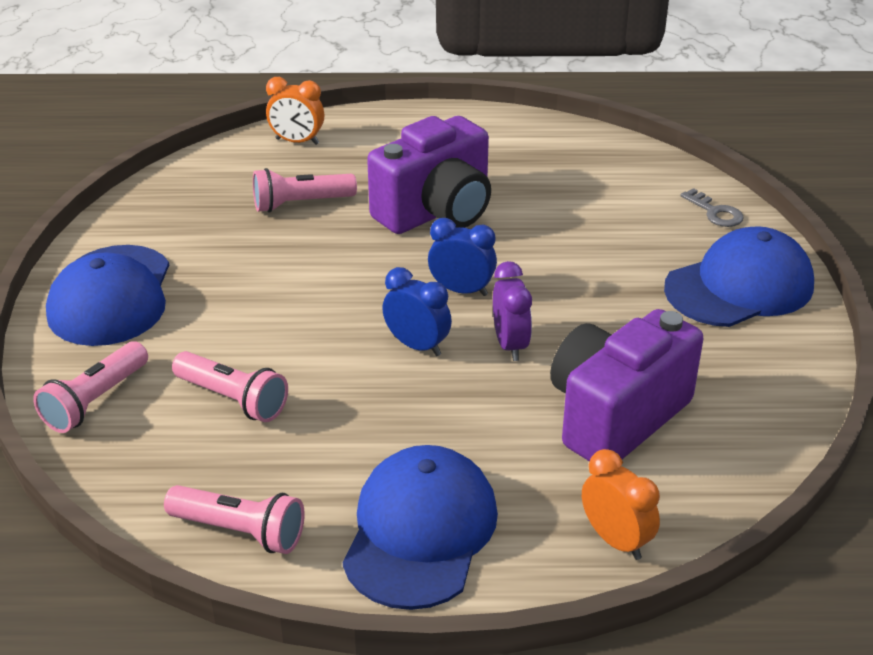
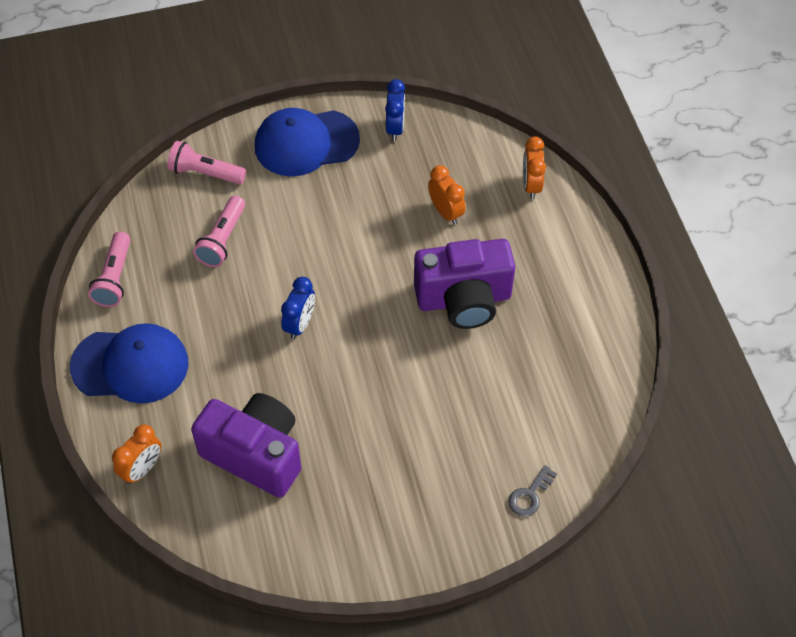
camera: 75 degrees right, 20 degrees up
(300, 204) = (445, 212): pink flashlight -> orange clock
(436, 212) = (464, 299): purple camera -> purple camera turned 45 degrees counterclockwise
(461, 290) = (369, 337): blue clock -> blue clock (395, 128)
(510, 345) = (315, 379): purple clock -> none
(739, 286) = (428, 521): blue cap -> none

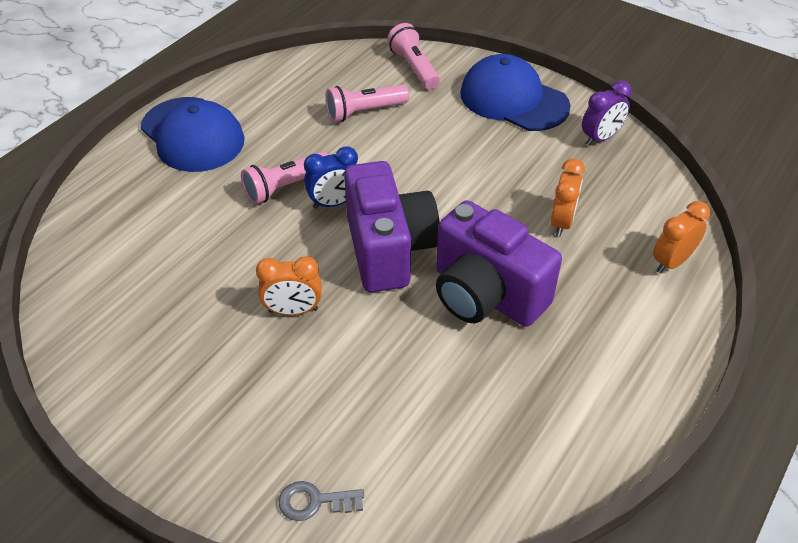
camera: 50 degrees right, 10 degrees down
(114, 278) = (264, 81): pink flashlight -> pink flashlight (285, 187)
(142, 469) = (98, 199): orange clock -> orange clock (293, 310)
(255, 454) = (173, 256): purple camera -> purple camera (388, 249)
(395, 128) = (600, 138): blue clock -> purple clock

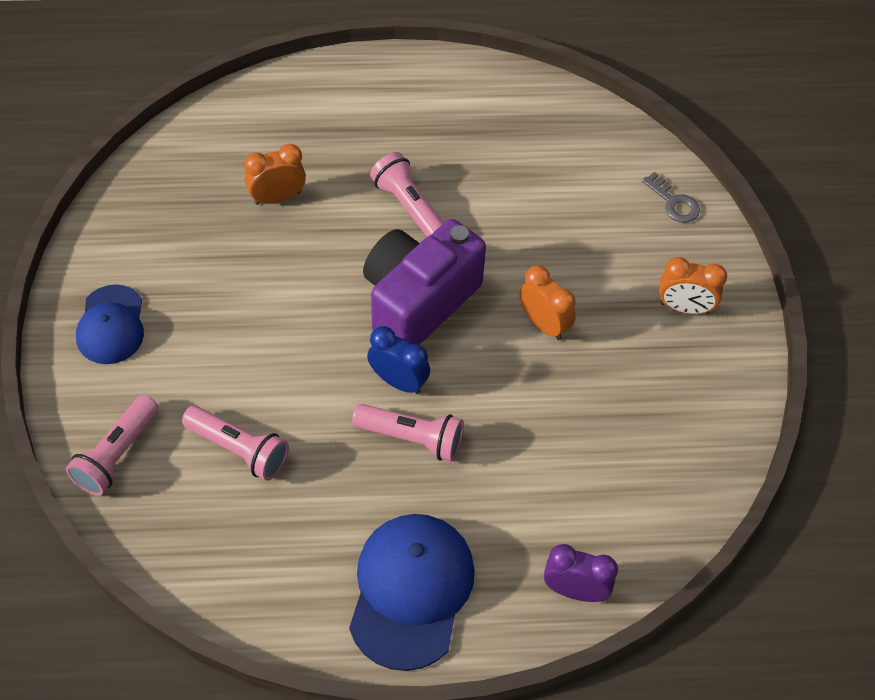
camera: 130 degrees left, 10 degrees up
(486, 294) = (409, 206): purple camera -> pink flashlight
(513, 99) = (111, 325): blue cap -> blue cap, size x0.62
(600, 138) = (125, 222): purple clock -> purple clock (575, 590)
(671, 262) = (266, 107): orange clock -> orange clock (684, 308)

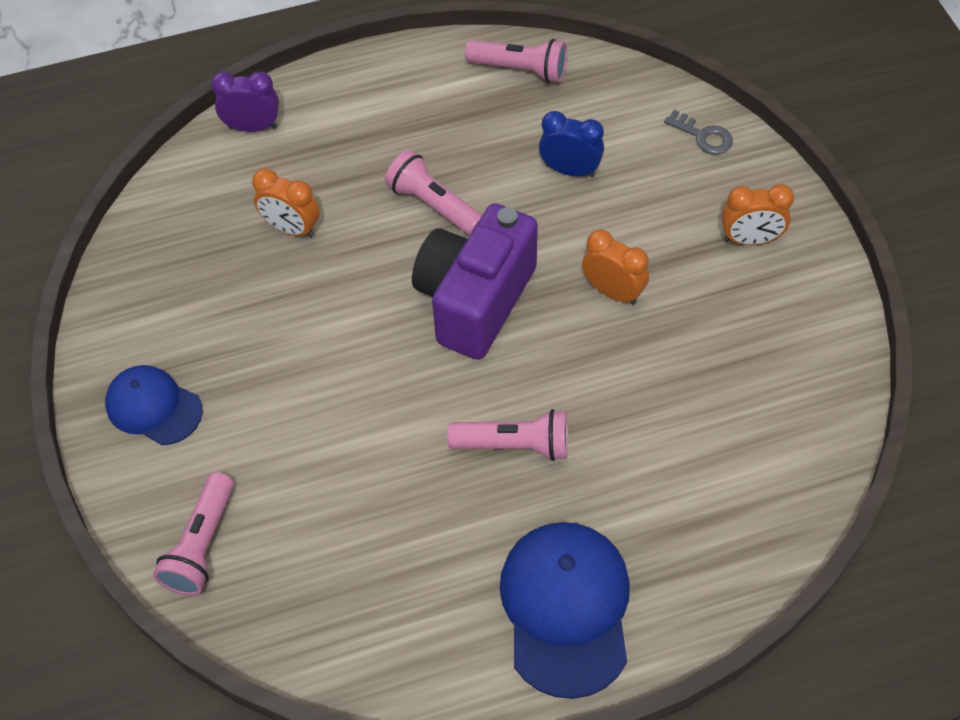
camera: 10 degrees left, 0 degrees up
(111, 325) = (153, 407): blue cap -> blue cap turned 135 degrees clockwise
(239, 449) = (334, 505): pink flashlight -> pink flashlight (520, 70)
(277, 197) = (292, 229): orange clock -> orange clock turned 120 degrees counterclockwise
(398, 381) = (481, 389): blue clock -> blue clock (570, 170)
(575, 590) = (737, 561): purple clock -> purple clock (252, 127)

